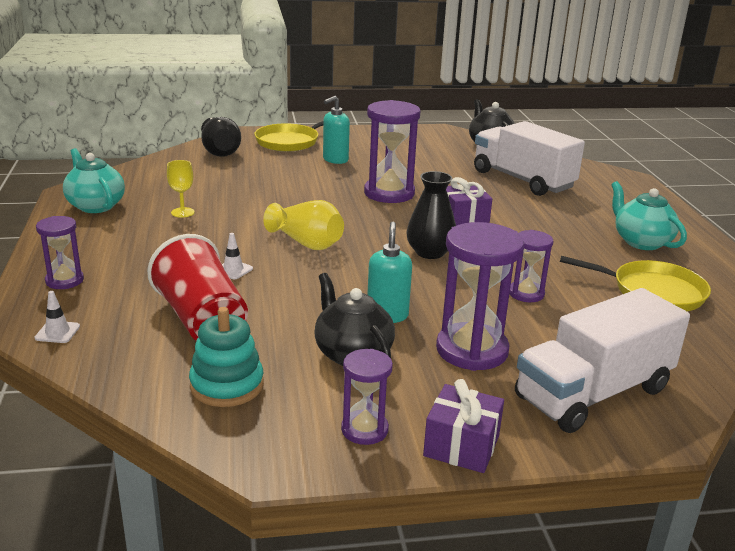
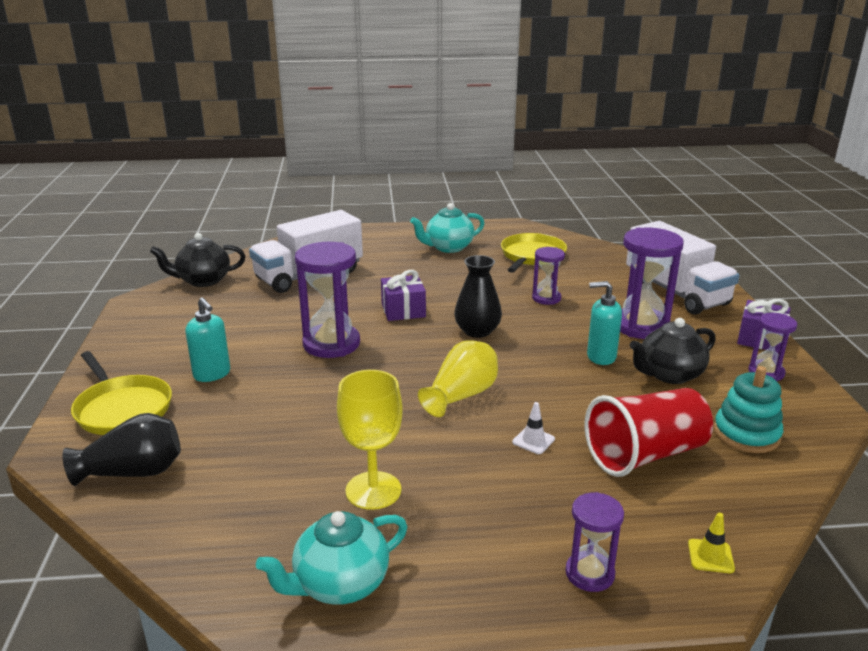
camera: 85 degrees left, 0 degrees up
(57, 332) = (710, 556): white traffic cone -> yellow traffic cone
(182, 212) = (373, 490): yellow goblet -> yellow goblet, size x1.74

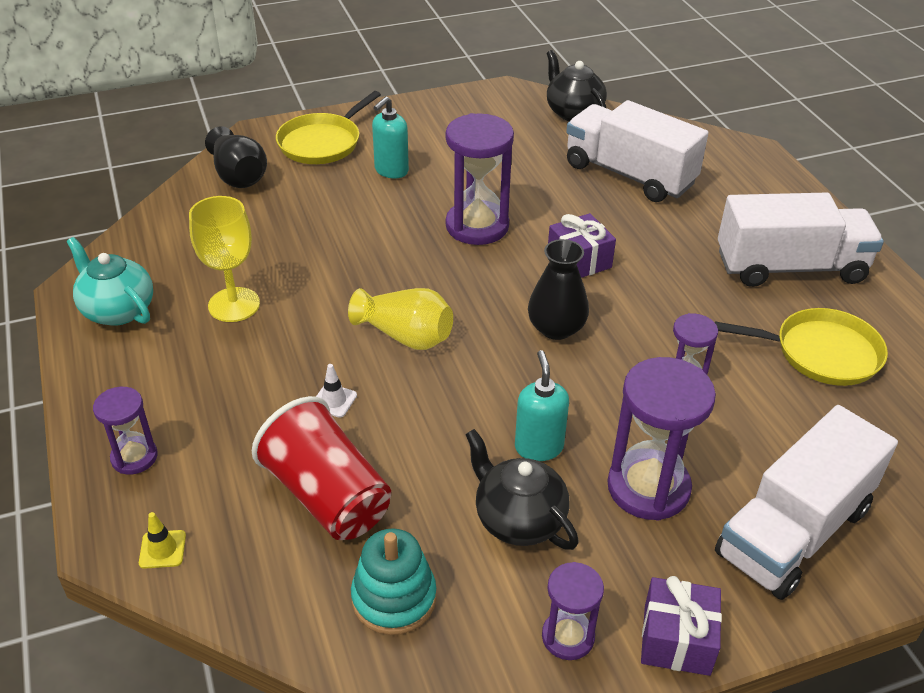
camera: 75 degrees right, 15 degrees up
(448, 247) = (790, 267): turquoise teapot -> white truck

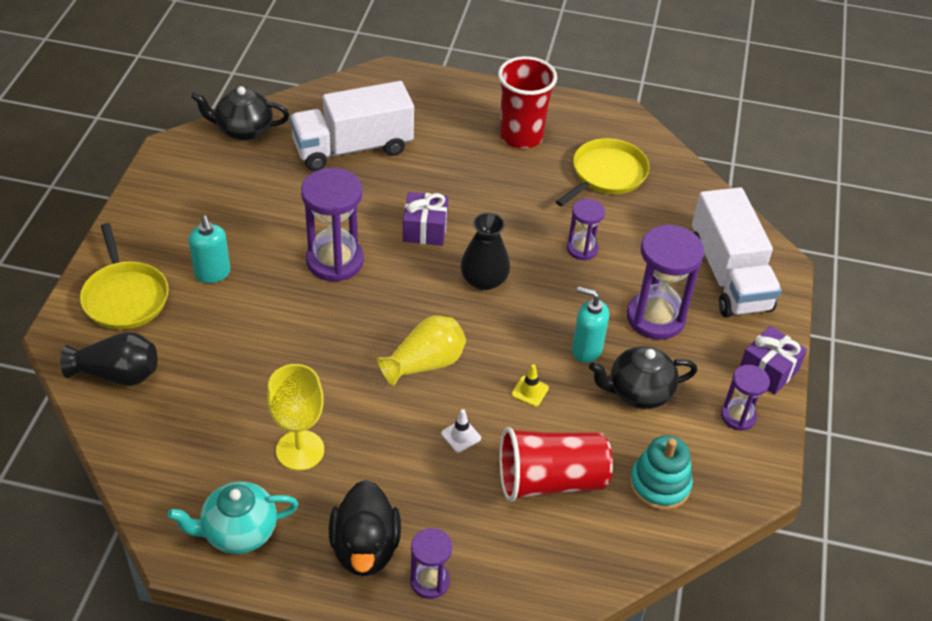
camera: 60 degrees left, 5 degrees up
(147, 395) = (365, 548): none -> black duck
(162, 549) = (535, 596): yellow traffic cone -> yellow traffic cone (530, 391)
(790, 267) = (521, 136): white truck -> red cup

